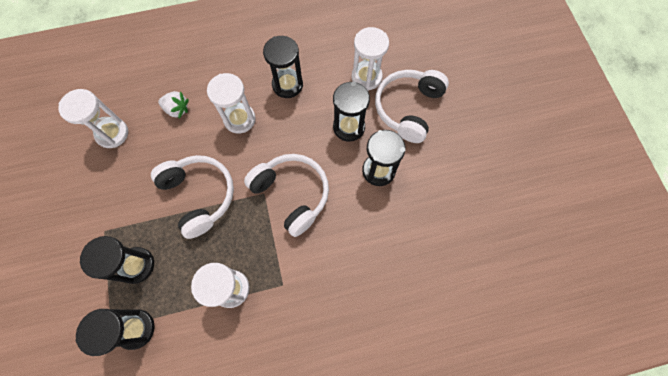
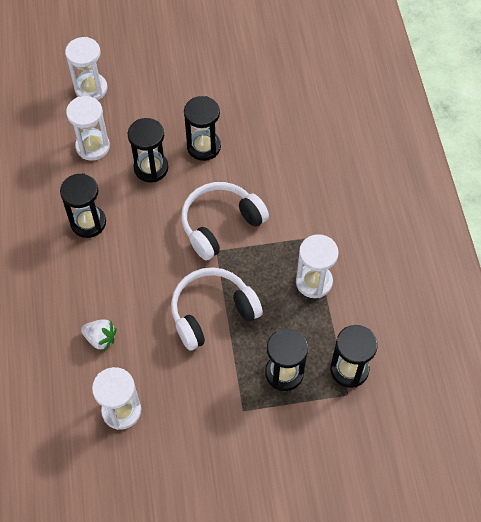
camera: 85 degrees left, 10 degrees down
(177, 109) = (100, 338): white strawberry -> white strawberry turned 90 degrees clockwise
(239, 119) = (124, 272): white hourglass -> white hourglass (91, 89)
(408, 108) = (137, 114): white headphones -> none

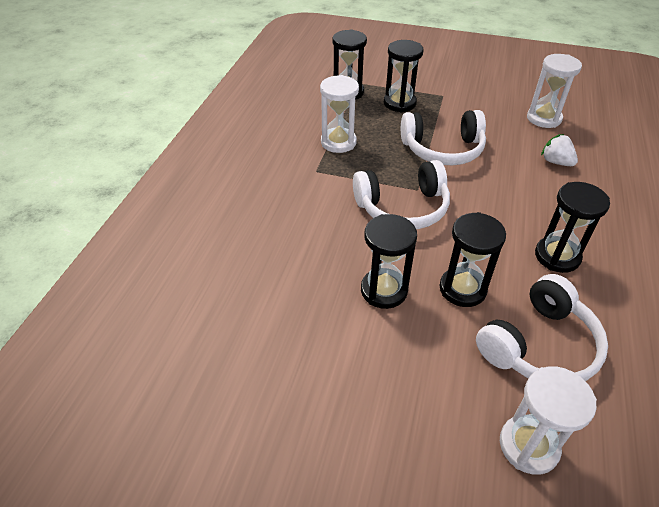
camera: 155 degrees left, 15 degrees down
(93, 146) = (539, 345): white hourglass -> white headphones

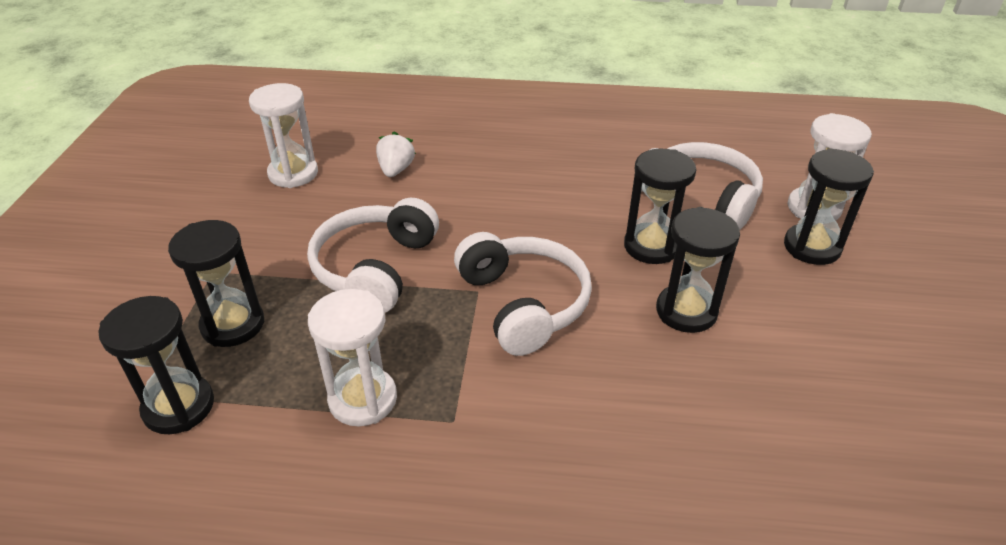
camera: 100 degrees left, 5 degrees down
(442, 149) = (375, 268): white headphones -> white headphones turned 150 degrees counterclockwise
(556, 162) = (396, 170): white strawberry -> white strawberry turned 150 degrees clockwise
(557, 256) = (570, 179): black hourglass -> black hourglass (812, 247)

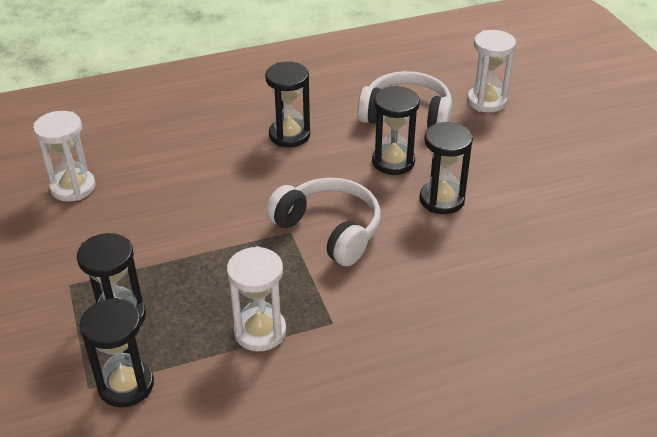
camera: 25 degrees left, 0 degrees up
(375, 268) = (201, 240): white headphones -> none
(396, 170) = (160, 159): white strawberry -> none
(812, 247) = (499, 130): black hourglass -> black hourglass (289, 135)

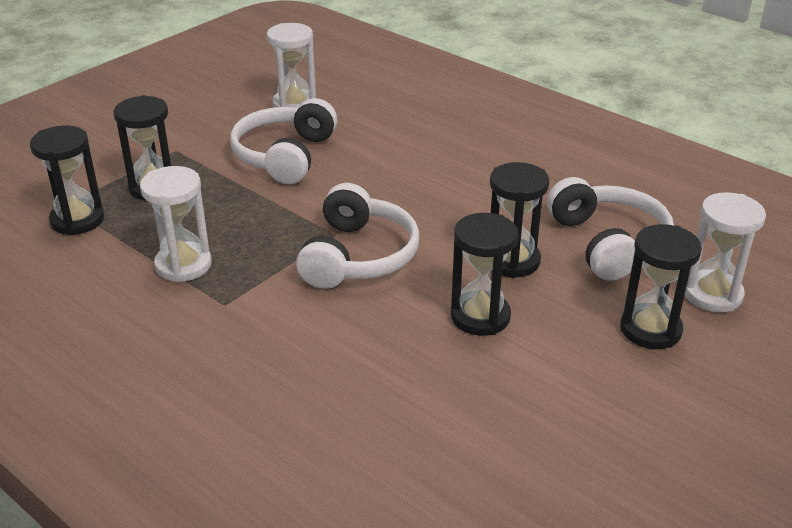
camera: 60 degrees right, 5 degrees down
(151, 220) = (285, 156): none -> white headphones
(289, 135) = (484, 182): black hourglass -> black hourglass (650, 329)

